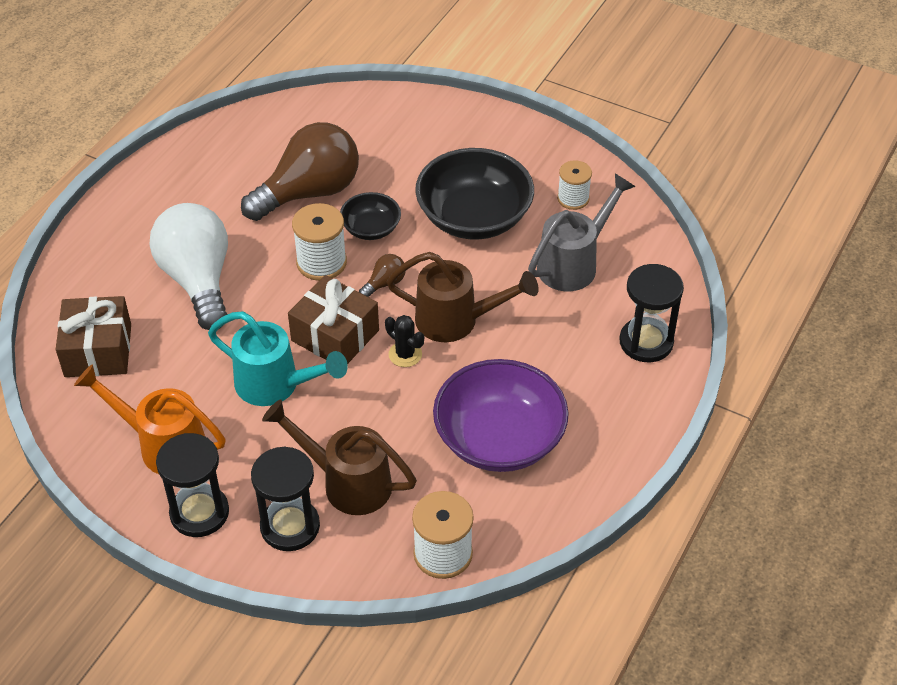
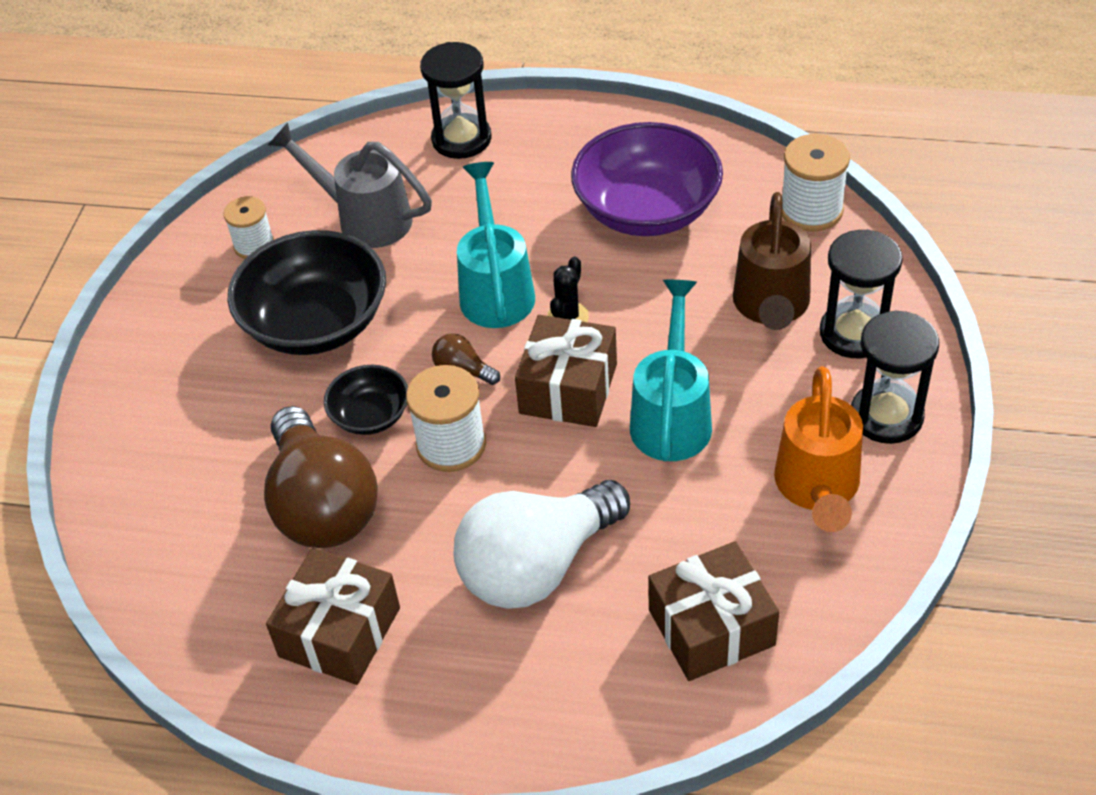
camera: 105 degrees left, 0 degrees up
(210, 183) = (340, 632): none -> brown gift
(309, 192) = (322, 505): brown light bulb -> brown light bulb turned 150 degrees counterclockwise
(456, 320) = (496, 289): brown watering can -> turquoise watering can

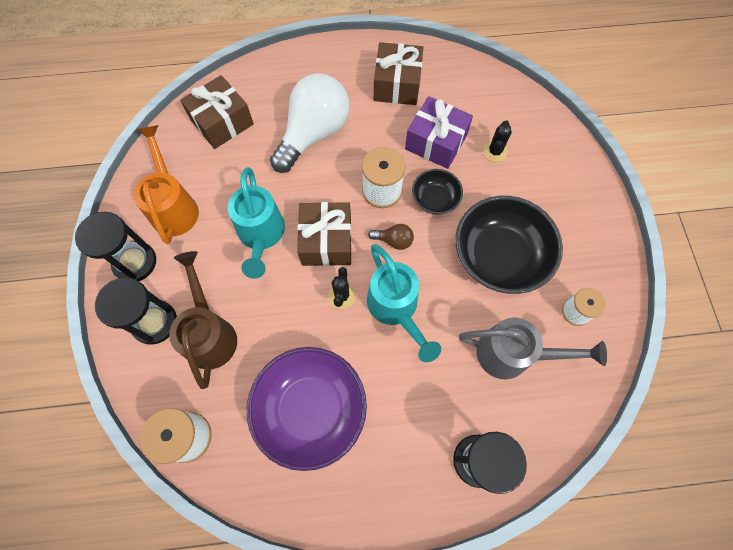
camera: 160 degrees right, 20 degrees up
(231, 469) = (495, 151): none -> black cactus
(322, 505) = (436, 142): brown light bulb -> purple gift

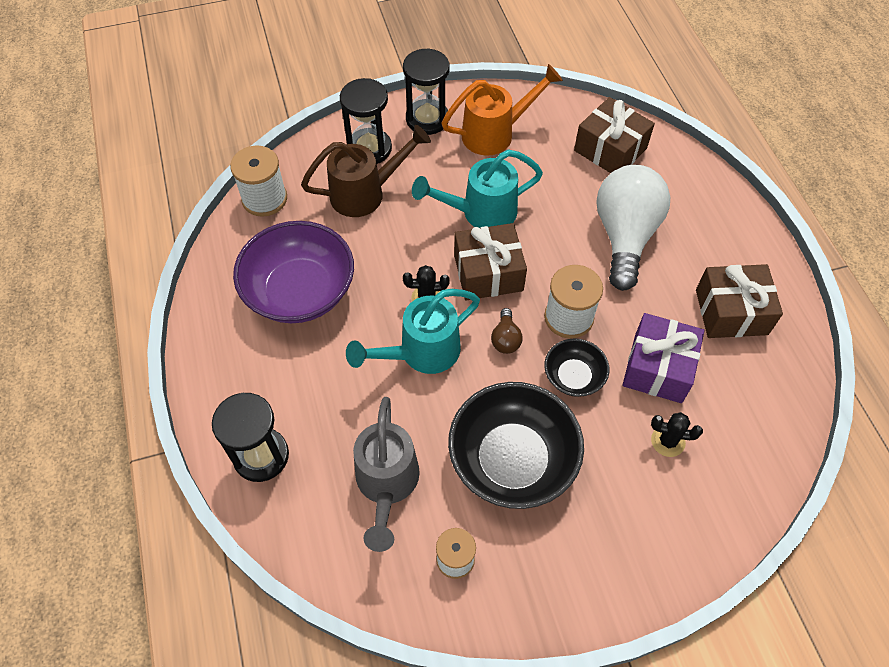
camera: 80 degrees right, 10 degrees down
(314, 134) = (625, 236): white light bulb -> white light bulb turned 105 degrees counterclockwise

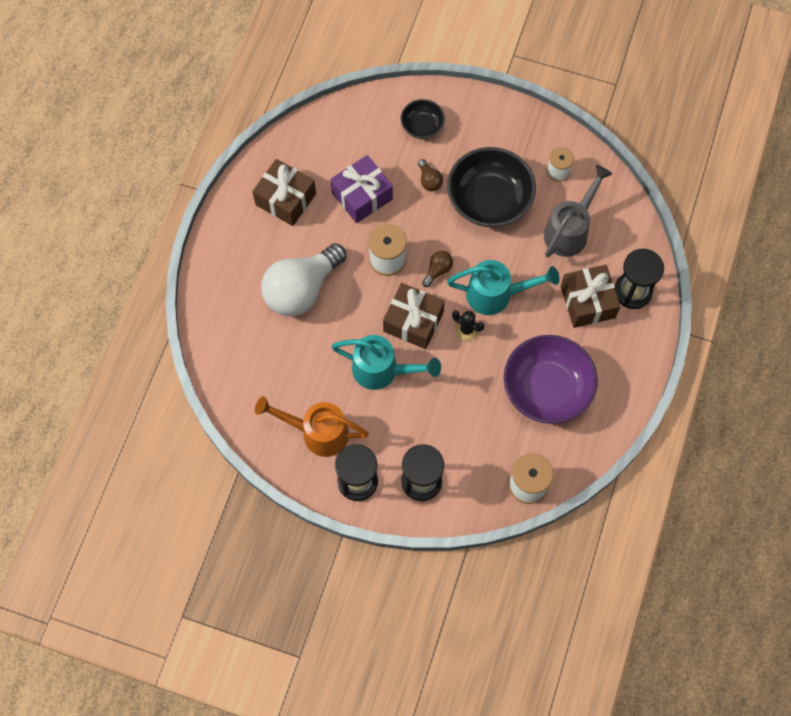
camera: 145 degrees left, 10 degrees up
(365, 193) = (451, 441): brown watering can -> none
(573, 376) = (416, 222): black bowl -> black bowl (422, 126)
(601, 436) = (429, 181): none -> brown light bulb
(610, 149) = (247, 362): brown gift -> brown gift (587, 302)
(668, 441) = (395, 155): black cactus -> none

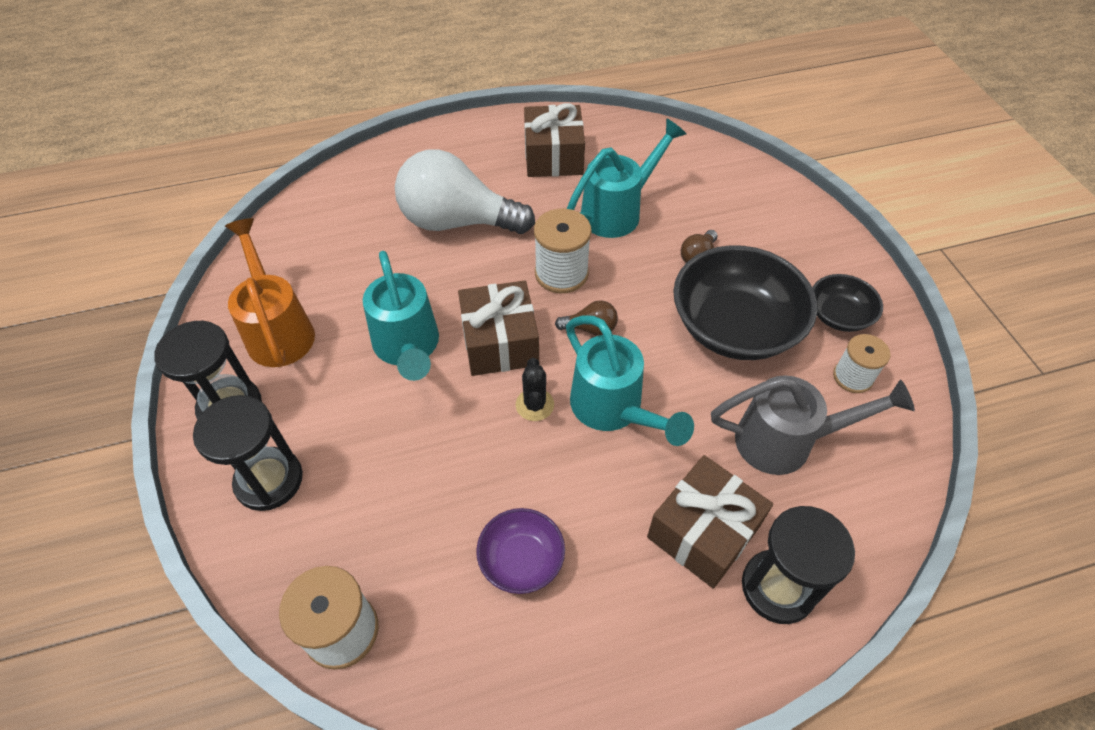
camera: 55 degrees right, 15 degrees down
(362, 196) = (618, 211): purple gift -> turquoise watering can
(422, 126) = (756, 215): black bowl -> black bowl (838, 315)
(547, 388) = (521, 560): purple bowl -> purple bowl, size x0.52

